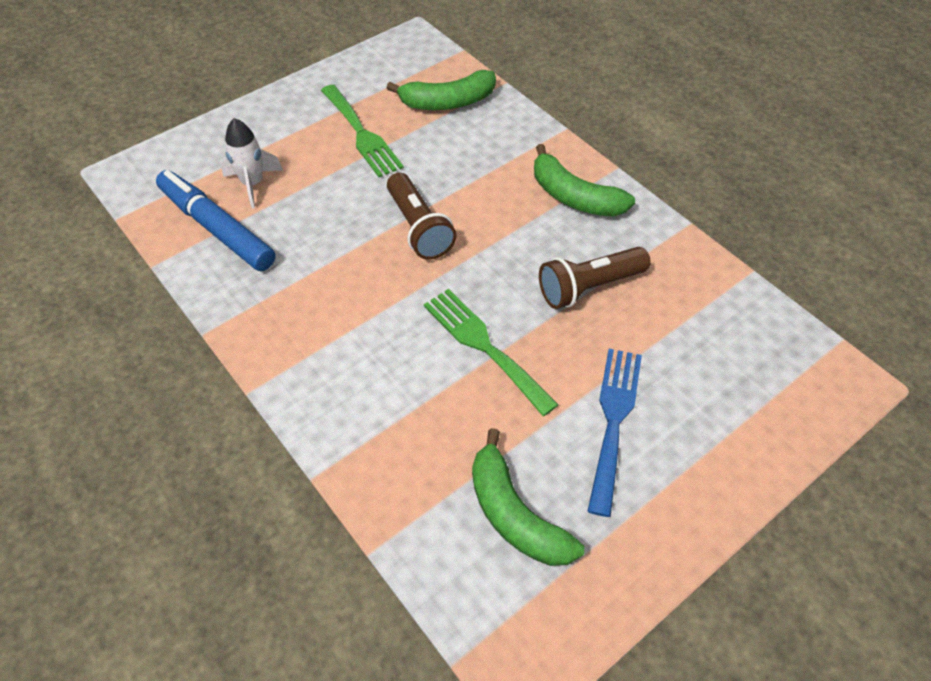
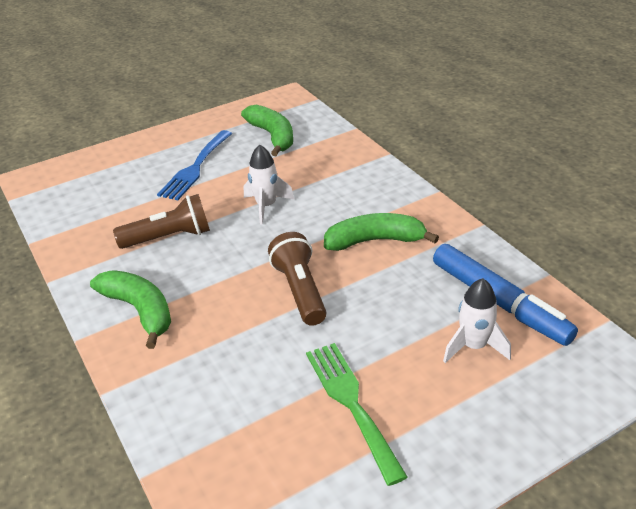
camera: 170 degrees left, 15 degrees down
(448, 102) = (233, 445): green banana -> green banana (375, 241)
(484, 346) = (266, 206): green fork -> white rocket

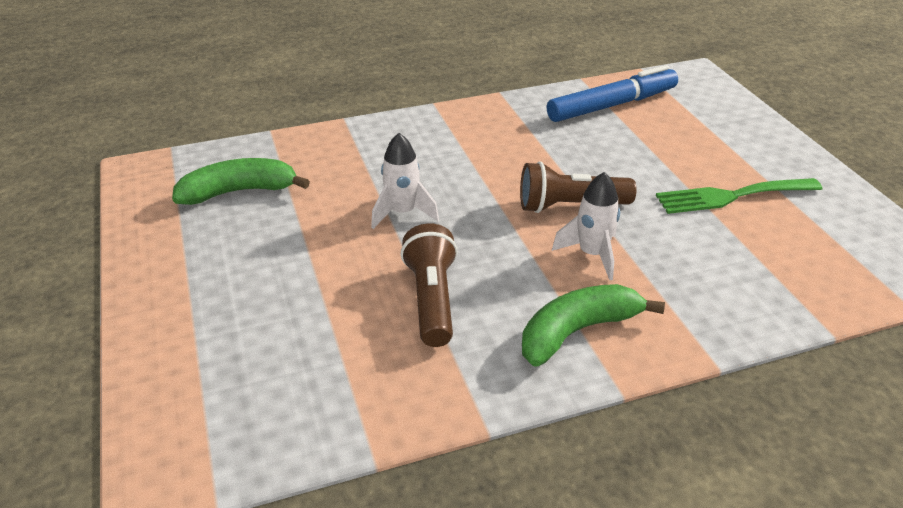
camera: 80 degrees left, 0 degrees up
(195, 168) = (271, 266): blue fork -> none
(375, 241) = (502, 150): green banana -> none
(473, 346) = (665, 127): white rocket -> white rocket (592, 254)

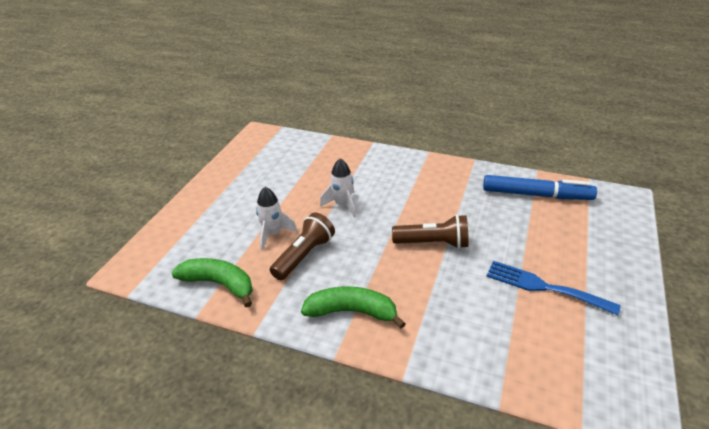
camera: 40 degrees right, 0 degrees up
(239, 191) = (285, 160): green banana -> green banana (219, 284)
(570, 206) = (433, 243): brown flashlight -> brown flashlight turned 150 degrees clockwise
(592, 254) = (411, 276): white rocket -> white rocket (273, 234)
(731, 196) = (543, 287): green fork -> blue fork

